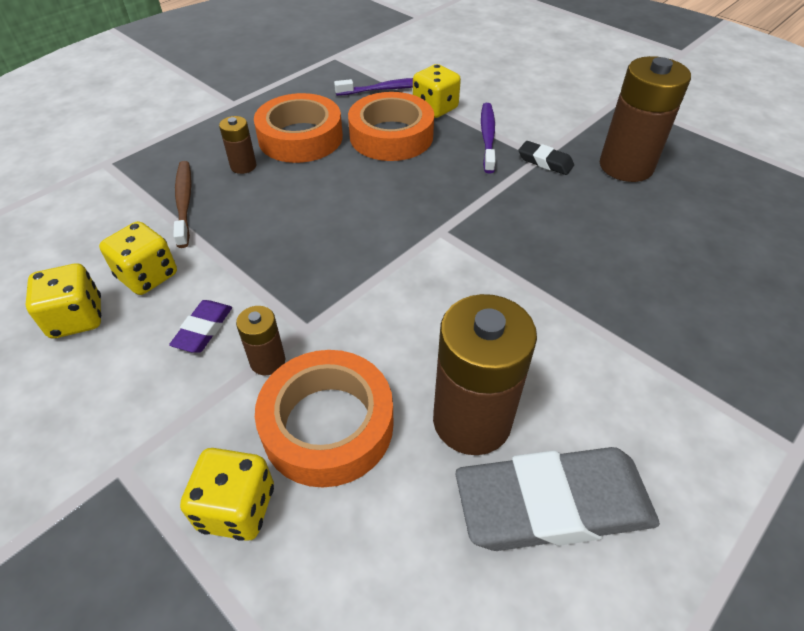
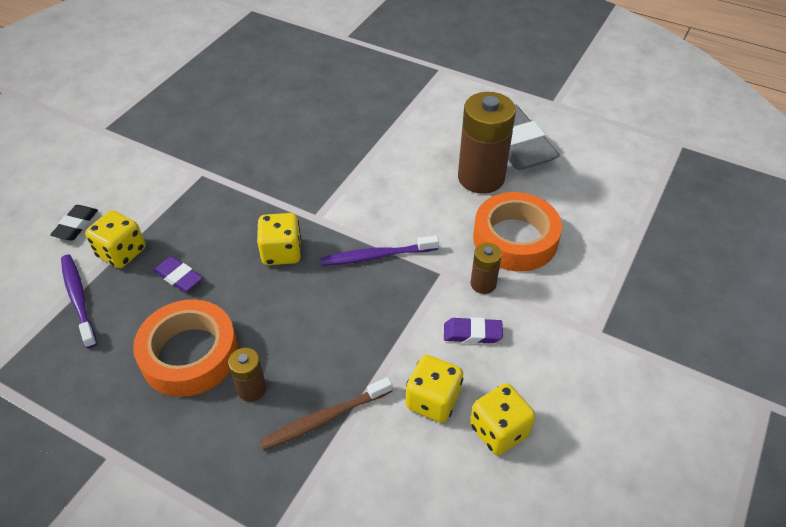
camera: 105 degrees left, 0 degrees up
(237, 508) = (586, 264): yellow dice -> yellow dice (282, 252)
(391, 136) = (179, 277): orange tape -> purple eraser
(487, 137) = (173, 207): purple toothbrush -> purple toothbrush (376, 256)
(545, 161) = (209, 167): black eraser -> black eraser (76, 225)
(626, 166) = (209, 124): brown battery -> none

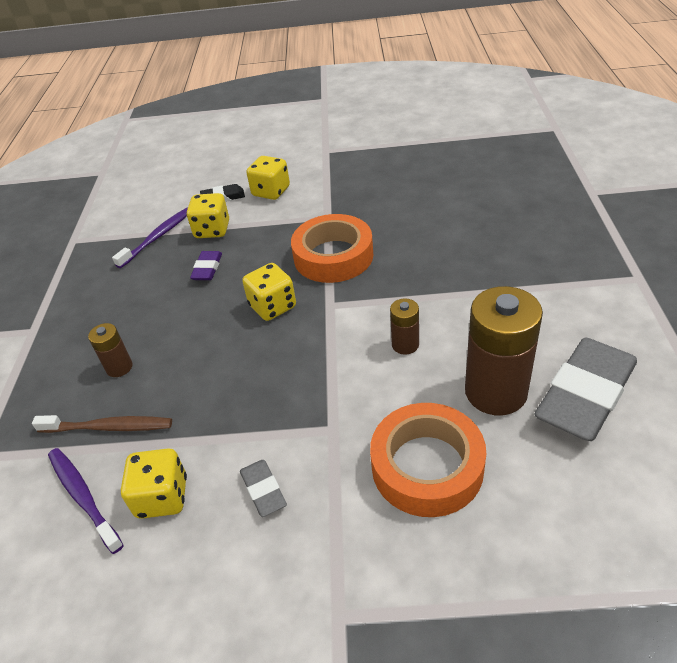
camera: 65 degrees right, 5 degrees down
(190, 354) = (136, 316): orange tape -> orange tape (333, 256)
(324, 419) = (109, 427): brown toothbrush -> brown toothbrush turned 150 degrees clockwise
(376, 256) = (314, 367): purple toothbrush -> purple toothbrush (83, 497)
(472, 333) = (263, 490): purple eraser -> grey eraser
(483, 284) = (337, 468): brown battery -> brown battery (405, 345)
(499, 430) = (149, 573): yellow dice -> yellow dice (271, 192)

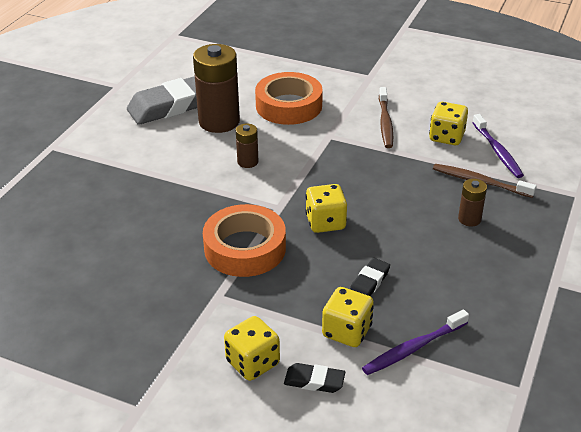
camera: 160 degrees left, 5 degrees down
(207, 269) = (369, 282): purple eraser -> black eraser
(263, 490) = (385, 123): grey eraser -> brown toothbrush

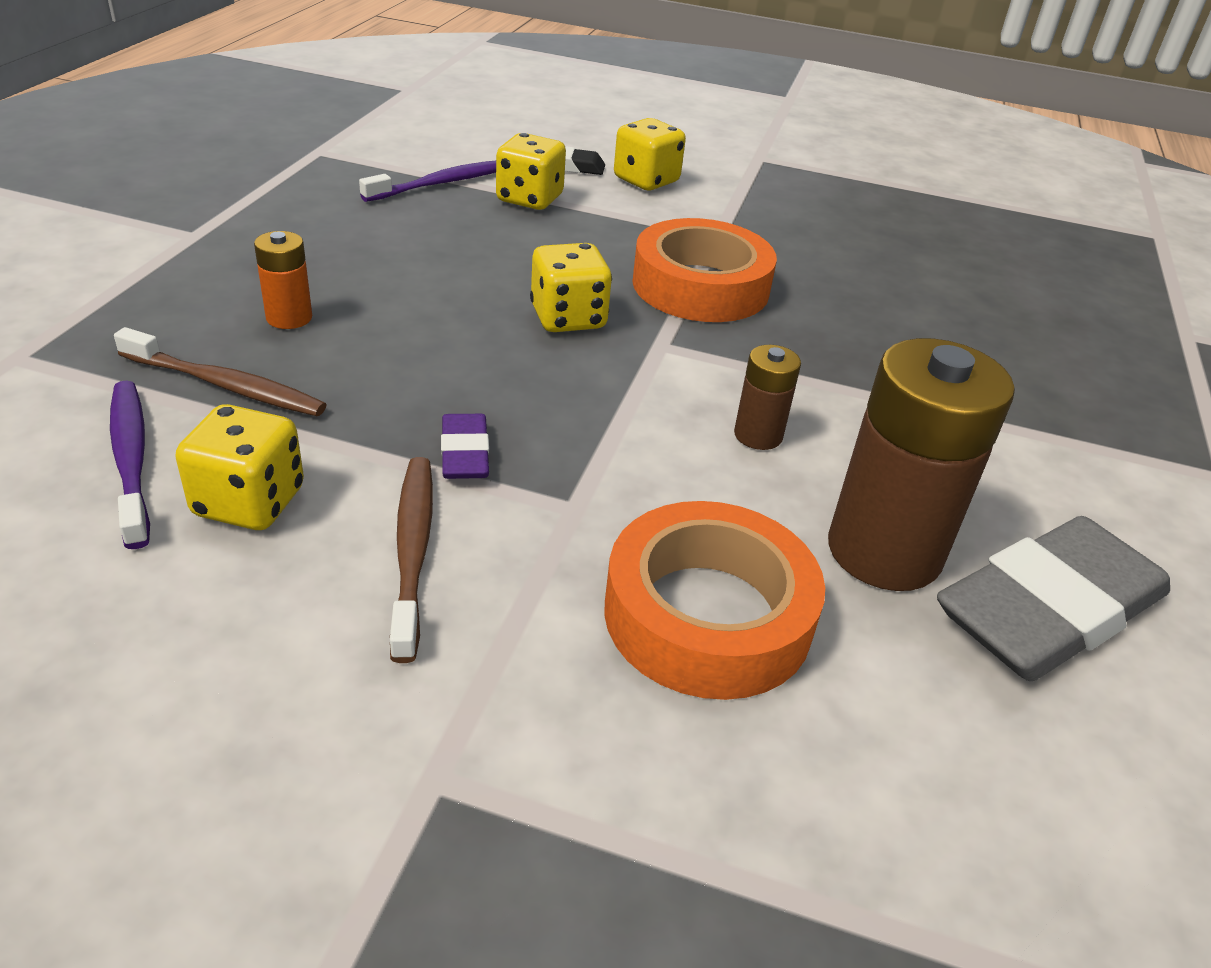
camera: 170 degrees right, 0 degrees up
(369, 282) = (494, 242): black eraser -> none
(372, 154) = (464, 453): none -> purple eraser
(469, 219) = (289, 318): brown battery -> orange battery

